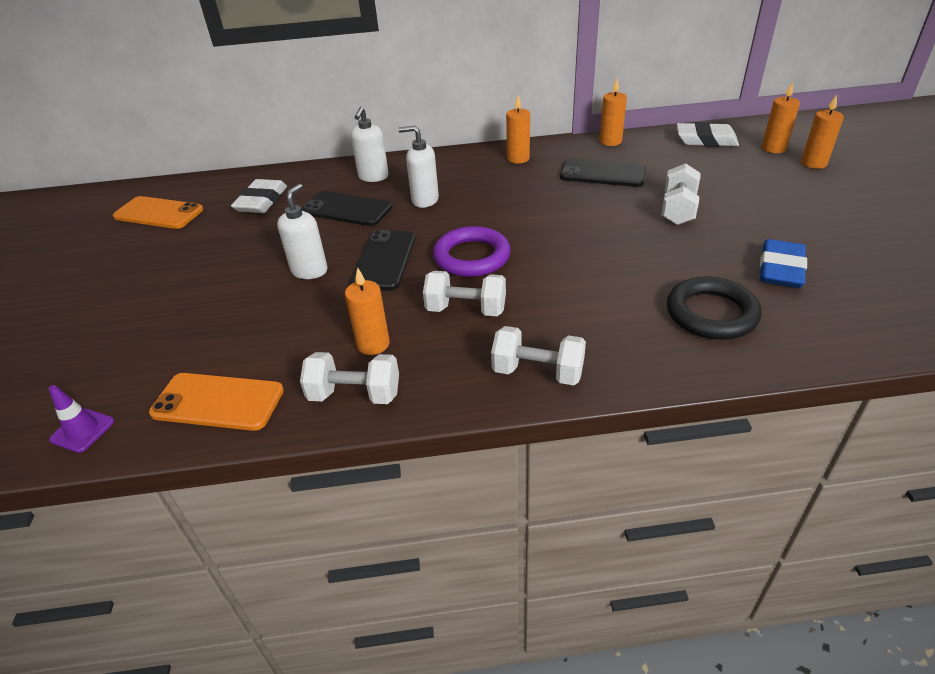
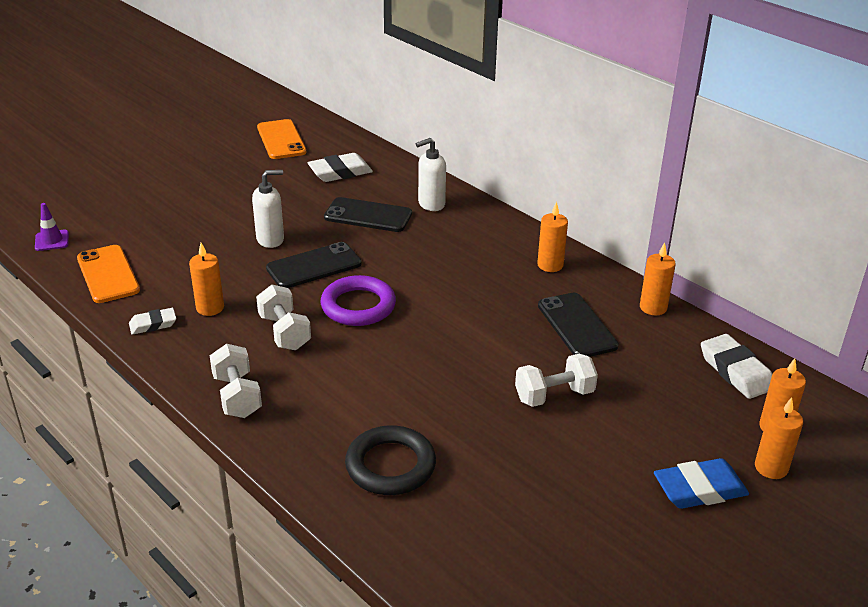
camera: 50 degrees right, 5 degrees down
(347, 209) = (368, 216): black phone -> black phone turned 60 degrees counterclockwise
(355, 395) = (153, 324): white dumbbell -> white eraser
(424, 200) = (421, 246): white soap dispenser -> none
(780, 269) = (505, 492): blue eraser -> blue eraser (699, 489)

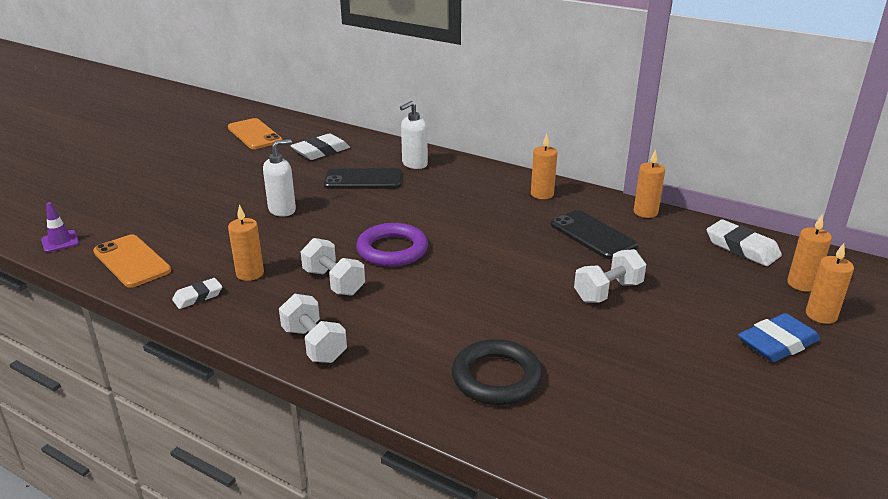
camera: 15 degrees left, 5 degrees down
(314, 266) = (334, 225): black phone -> none

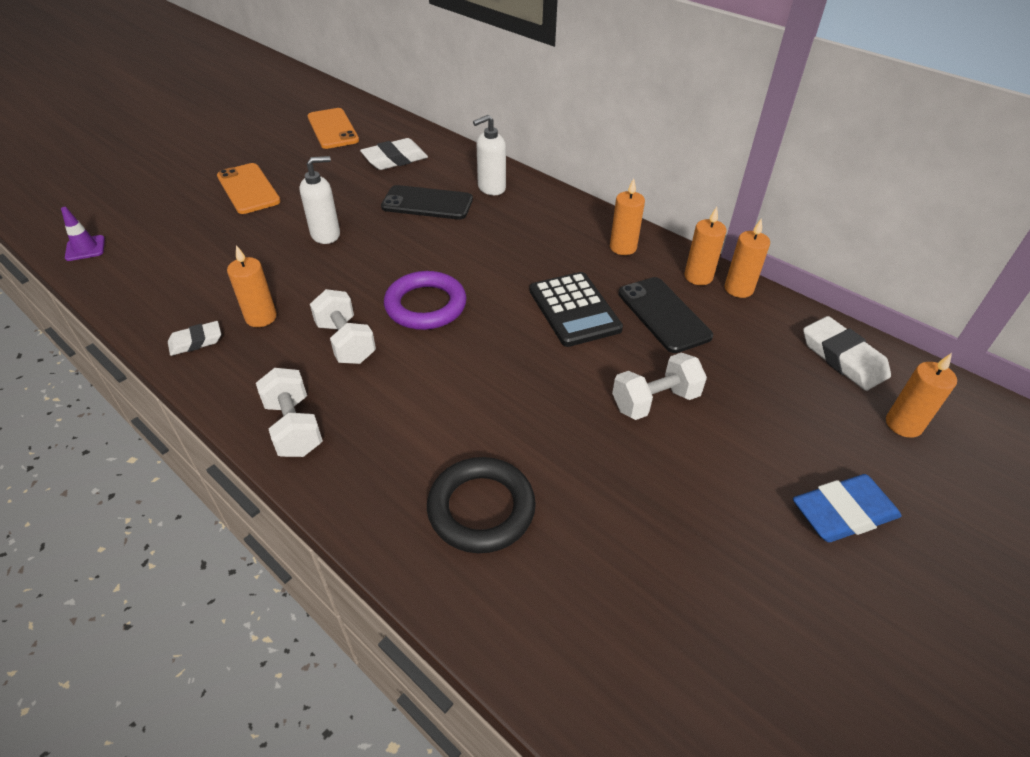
camera: 10 degrees right, 15 degrees up
(131, 261) = (146, 284): orange phone -> orange phone (248, 189)
(519, 239) = (574, 310): none -> black calculator
(821, 315) = (914, 477): orange candle -> orange candle (698, 277)

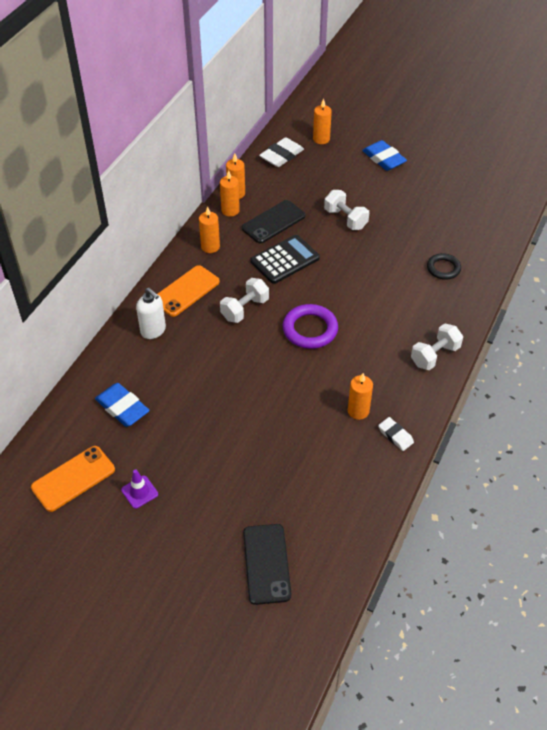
camera: 105 degrees left, 5 degrees up
(85, 248) = (330, 573): purple traffic cone -> purple traffic cone (139, 492)
(248, 189) = (204, 498): orange phone -> orange phone (186, 291)
(326, 235) = (252, 412): white soap dispenser -> none
(346, 342) = (360, 357): white dumbbell -> white dumbbell (245, 309)
(395, 159) = (122, 408): white eraser -> blue eraser
(427, 203) = (188, 364): black phone -> black phone (266, 563)
(481, 508) = (443, 268): black ring -> black ring, size x0.65

